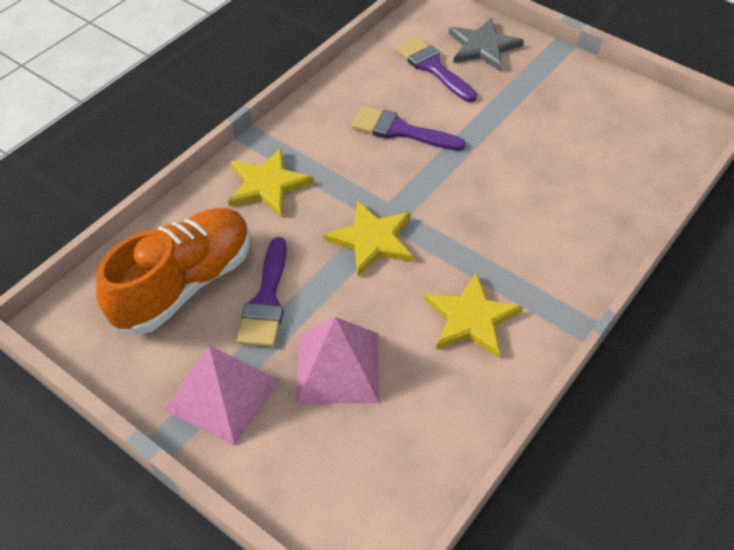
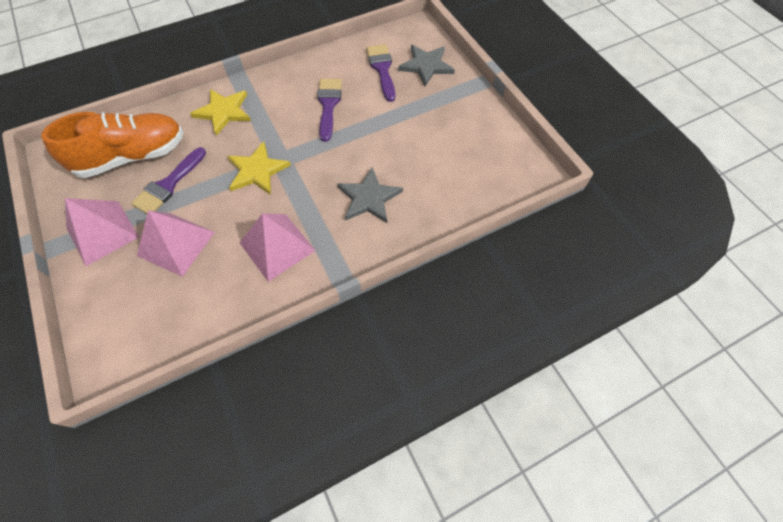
camera: 25 degrees right, 10 degrees up
(400, 130) = (328, 105): purple brush -> purple brush turned 45 degrees clockwise
(471, 318) = (277, 246): yellow star -> pink pyramid
(536, 220) = (369, 198): none -> grey star

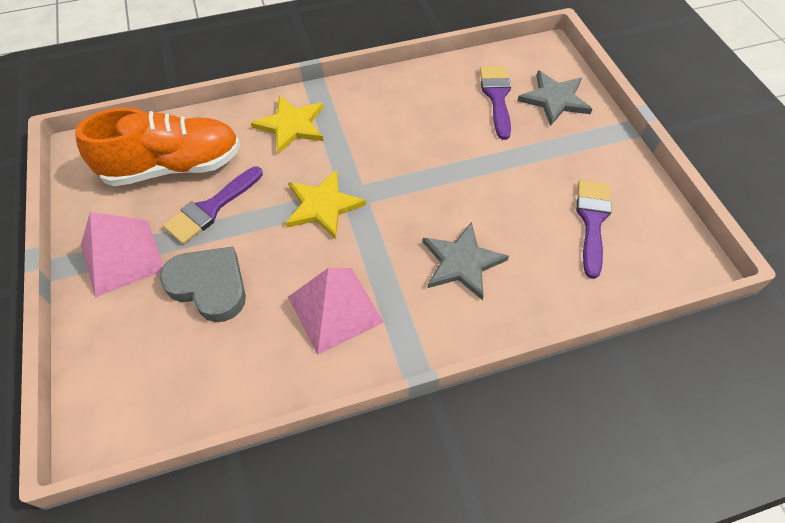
camera: 10 degrees right, 5 degrees down
(176, 244) = (209, 286): pink pyramid -> grey heart
(328, 105) = (423, 134): purple brush -> purple brush (592, 221)

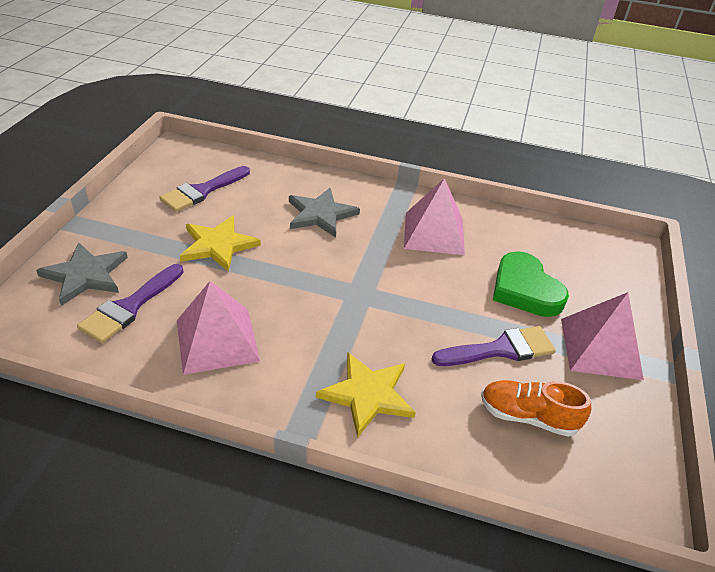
camera: 150 degrees left, 15 degrees down
(173, 167) = (528, 416): orange shoe -> orange shoe, size x0.56
(209, 286) = (525, 290): grey heart -> green heart
(323, 206) = (393, 299): yellow star -> yellow star (218, 245)
(417, 107) = (217, 340): none -> pink pyramid

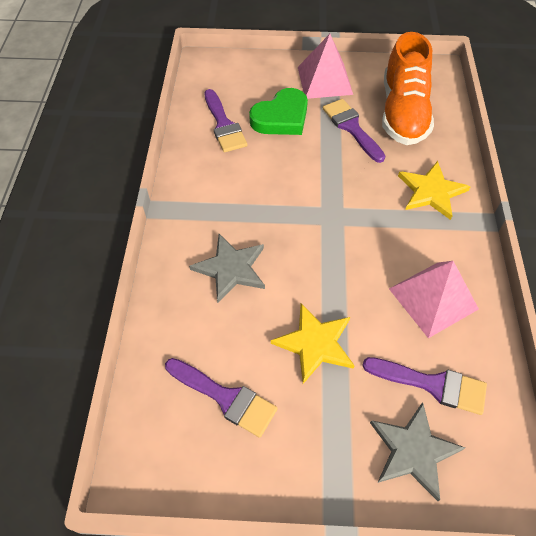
camera: 100 degrees left, 15 degrees up
(434, 233) = (229, 178): pink pyramid -> none
(514, 243) = (224, 125): none -> purple brush
(528, 416) = (403, 112): orange shoe -> orange shoe, size x1.77

